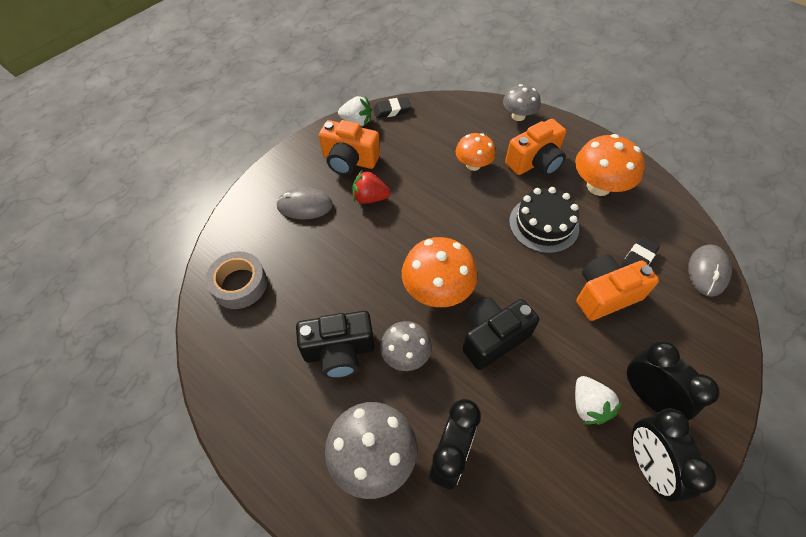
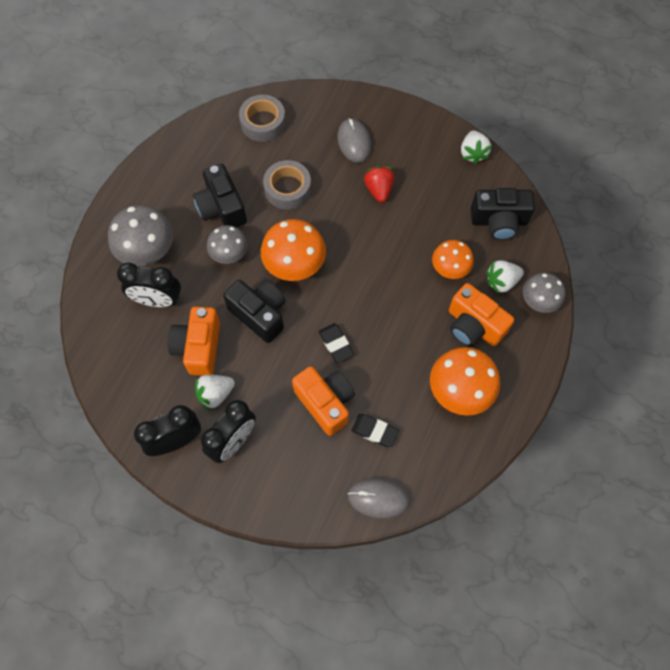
camera: 75 degrees right, 10 degrees up
(339, 277) = (287, 189): none -> grey tape
(349, 160) = (419, 161): orange camera -> orange camera (199, 347)
(392, 110) = (501, 180): black eraser -> black eraser (336, 344)
(434, 121) = (499, 221): none -> black camera
(494, 134) = (501, 282): none -> white strawberry
(543, 224) = (392, 342): black cake -> none

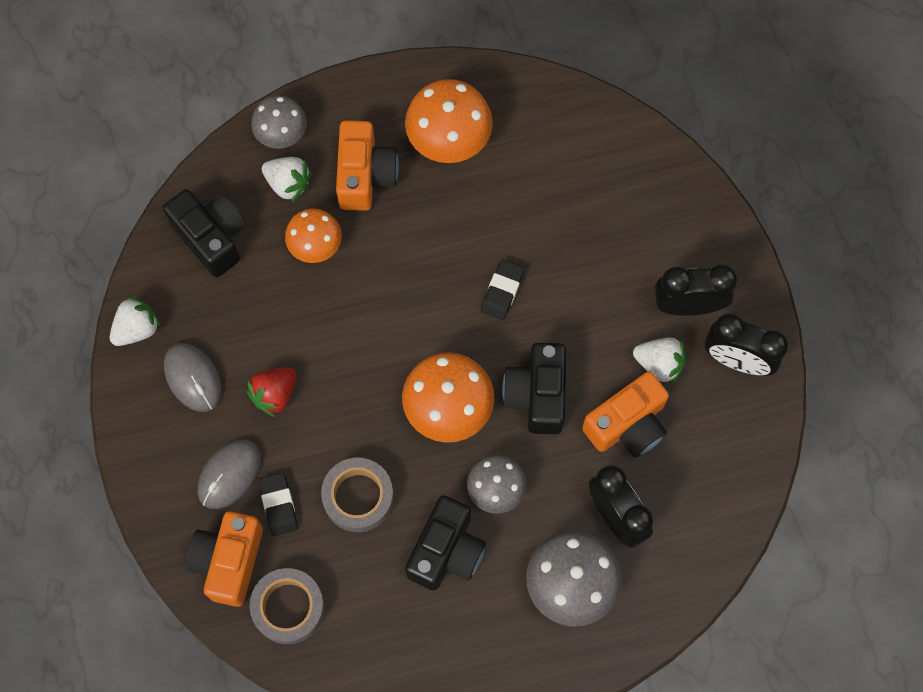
camera: 130 degrees left, 5 degrees up
(325, 403) = (572, 252): orange camera -> orange camera (229, 561)
(374, 431) = (560, 185): black eraser -> black eraser (278, 505)
(378, 498) = (620, 134): grey mouse -> grey mouse (193, 378)

